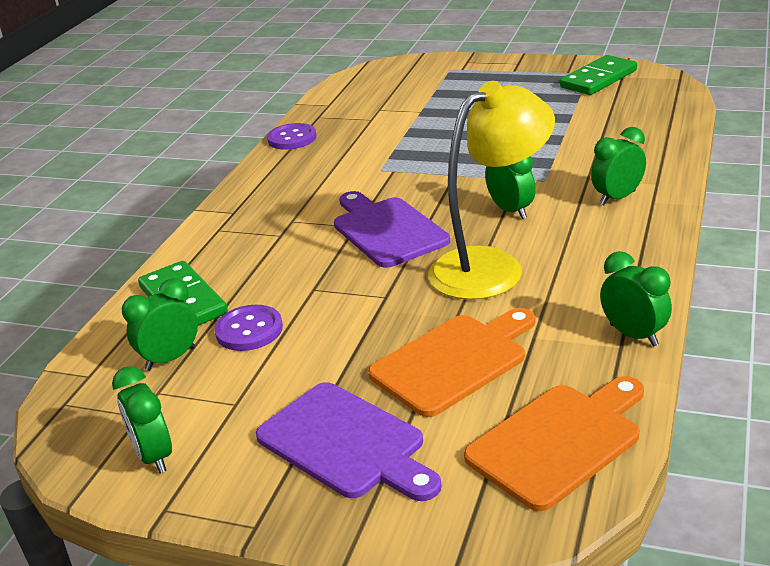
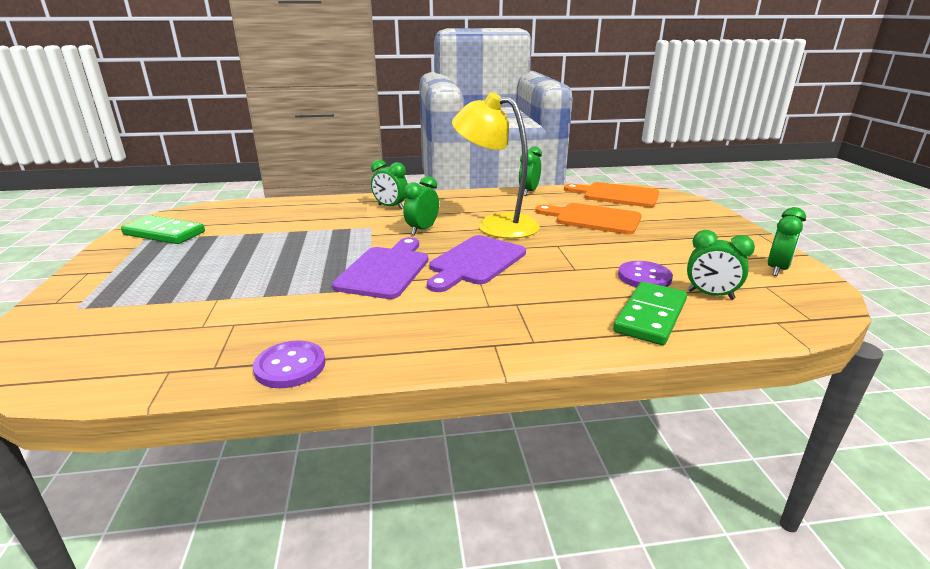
camera: 120 degrees left, 5 degrees down
(346, 443) = (683, 228): purple cutting board -> purple cutting board (385, 270)

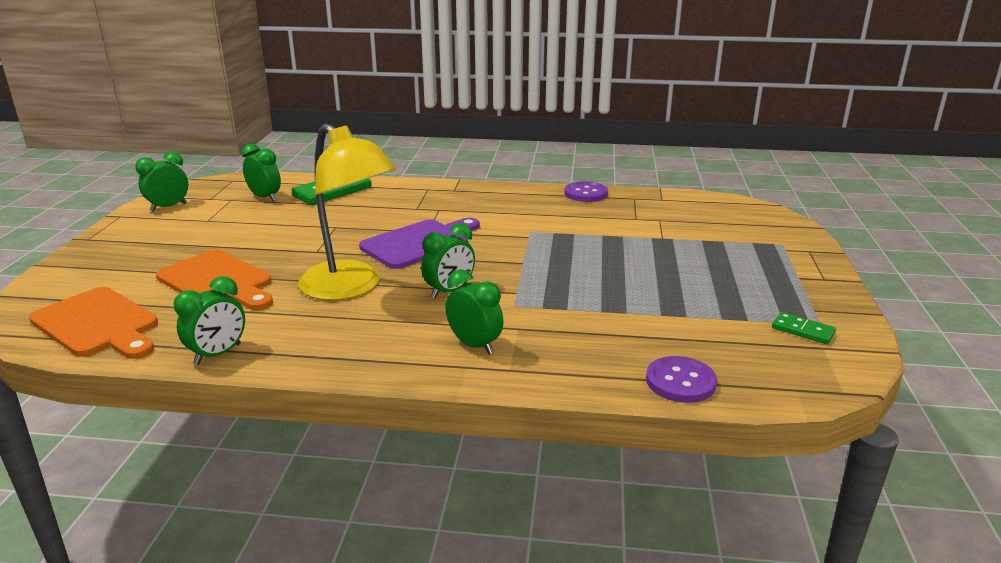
camera: 165 degrees left, 0 degrees up
(164, 233) = (803, 330): green domino -> green domino, size x0.54
(385, 270) = (511, 245): purple cutting board -> none
(644, 277) = (288, 214): purple button -> purple button (680, 381)

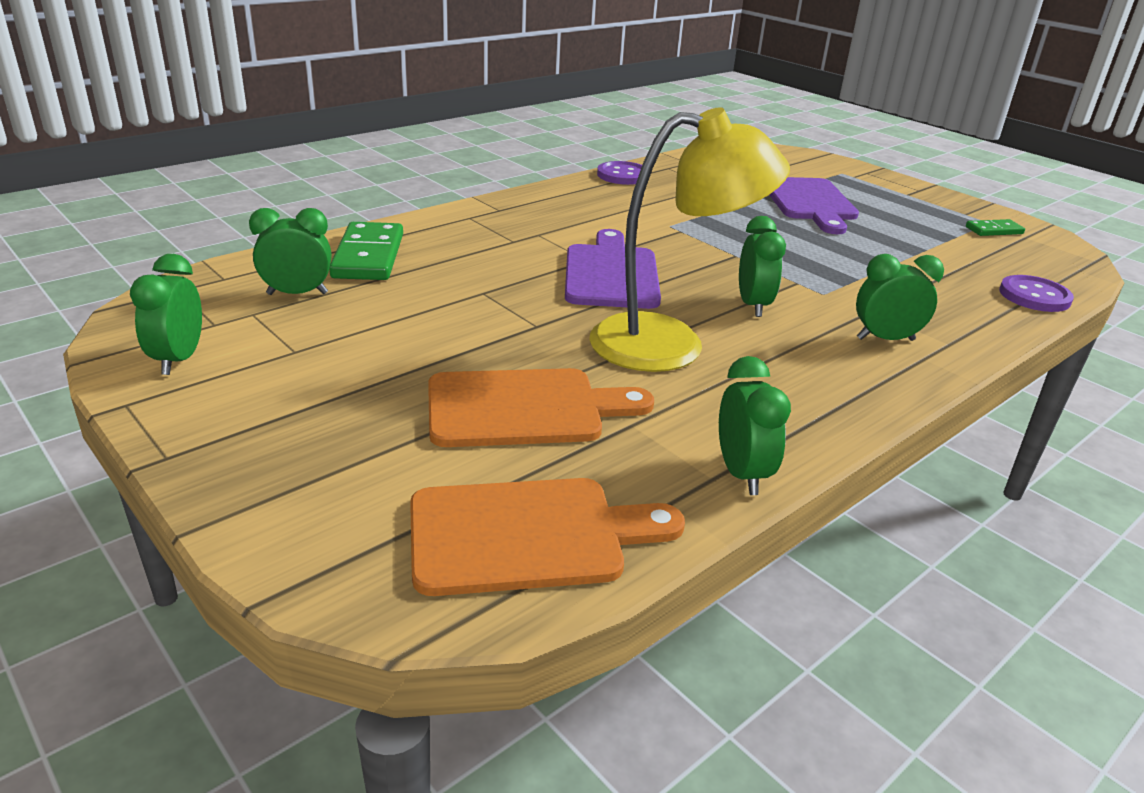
camera: 50 degrees left, 5 degrees up
(682, 253) = (809, 202): none -> purple cutting board

